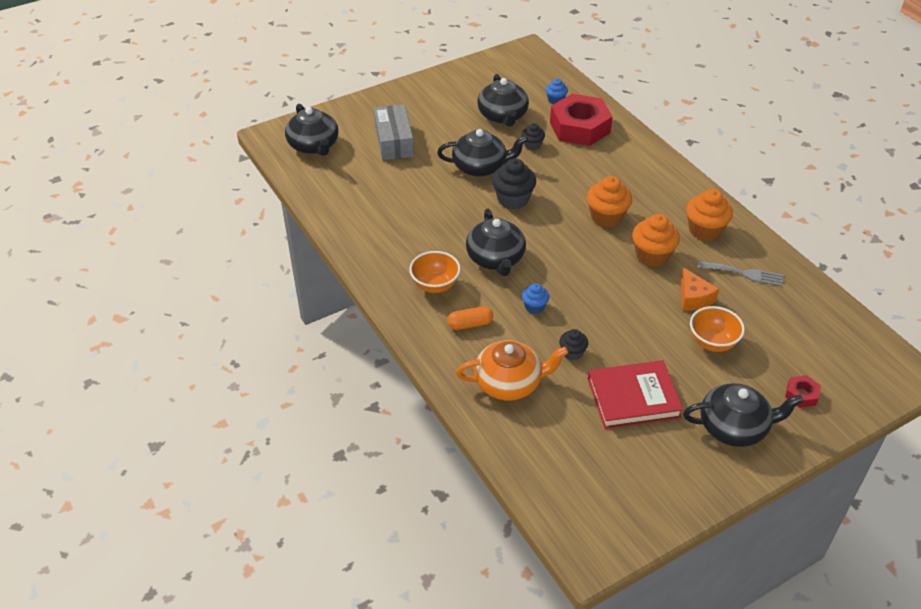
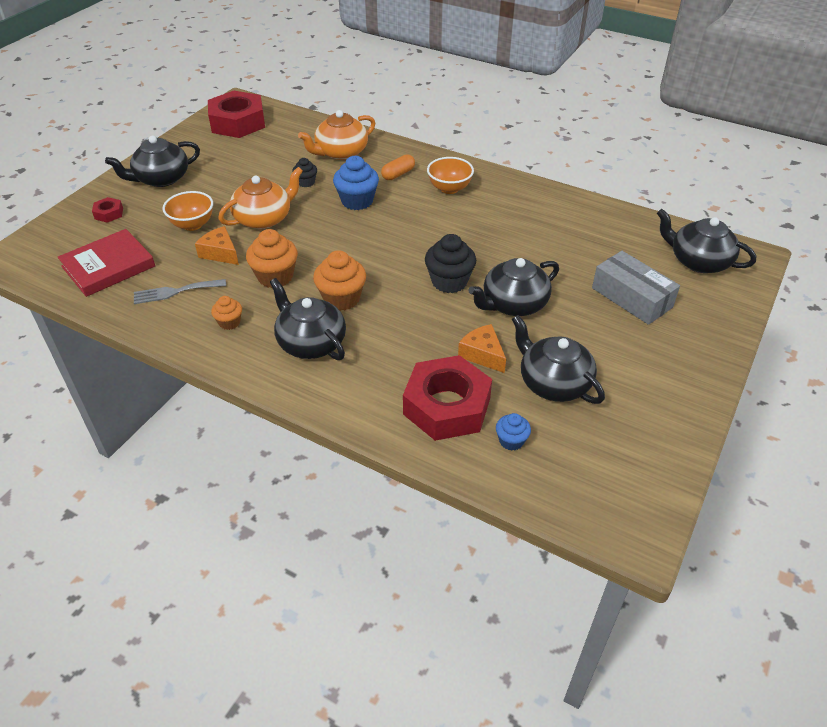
camera: 150 degrees right, 0 degrees up
(495, 259) = (418, 224): black teapot -> black teapot (311, 342)
(532, 145) = (482, 354): black cupcake -> orange cheese
(534, 306) = (357, 201): blue cupcake -> blue cupcake, size x1.77
(608, 499) = (238, 122): none -> red nut
(633, 398) = (244, 172): red book -> red book (108, 266)
(637, 322) = (264, 218): none -> orange teapot
(704, 230) = (229, 322): orange cupcake -> orange cupcake, size x0.56

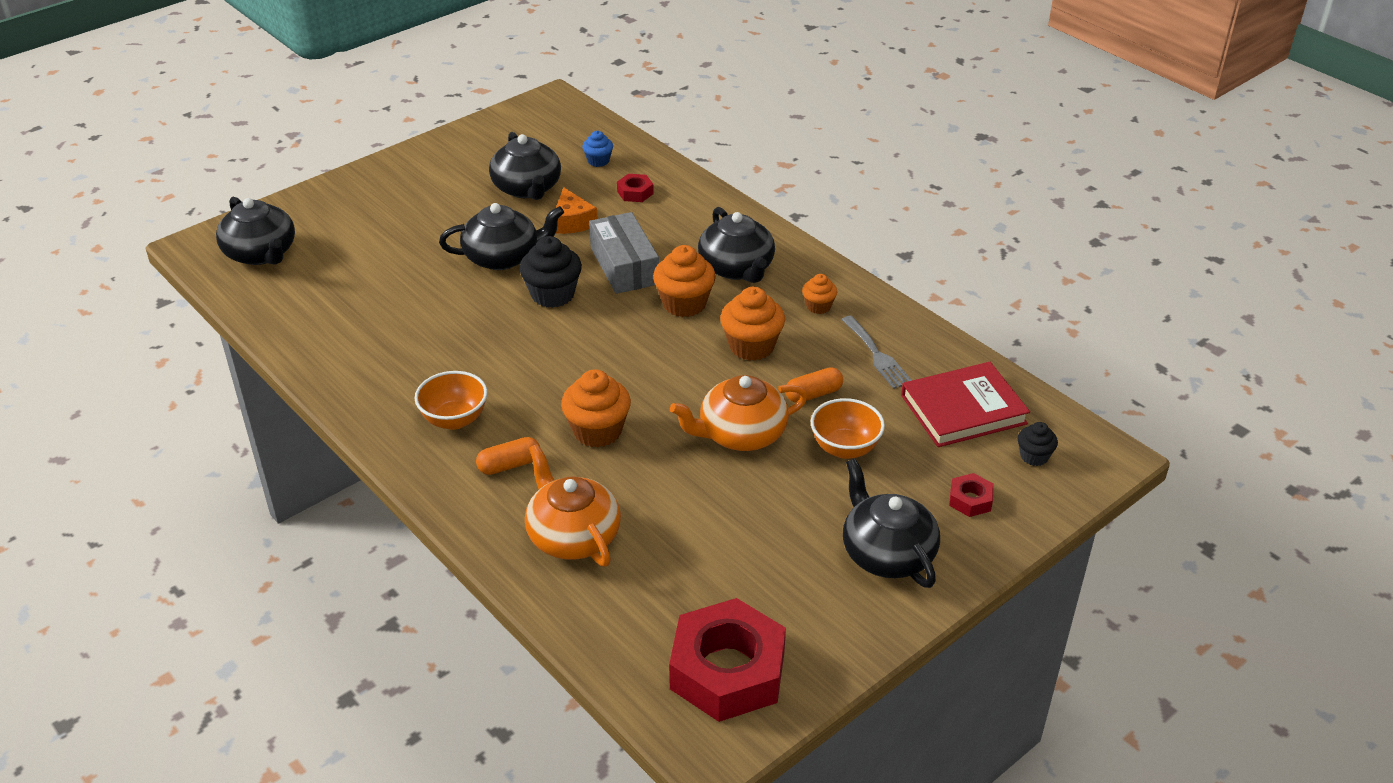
camera: 160 degrees left, 5 degrees down
(161, 179) = (887, 553): black teapot -> black teapot turned 105 degrees counterclockwise
(175, 292) = (877, 355): grey fork -> grey fork turned 60 degrees clockwise
(220, 253) = (813, 394): orange cheese -> orange capsule
(306, 182) = (656, 485): black cupcake -> black cupcake (1034, 456)
(340, 152) = (573, 536): orange teapot -> orange teapot turned 105 degrees counterclockwise
(357, 201) = (597, 431): blue cupcake -> orange cupcake
(446, 406) = (635, 192): red nut -> red nut, size x0.43
(631, 297) = (377, 236): grey box -> grey box (624, 266)

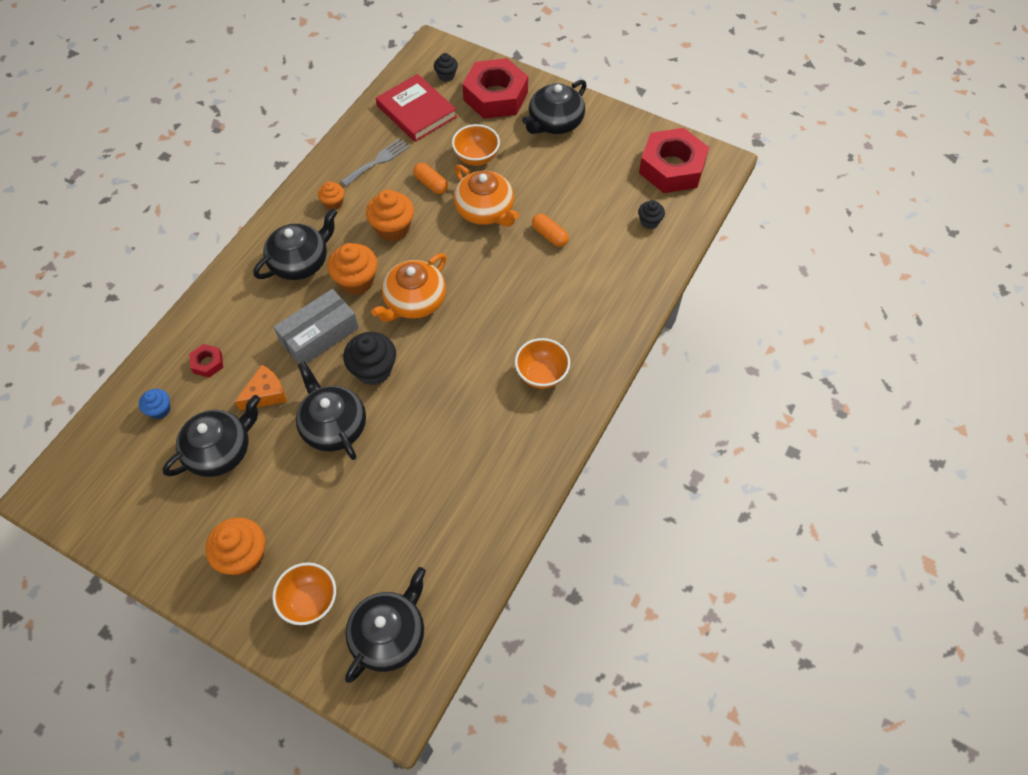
camera: 110 degrees left, 20 degrees up
(333, 216) = (310, 601): none -> orange bowl
(509, 465) = (570, 323): orange capsule -> orange capsule (549, 235)
(573, 536) = (614, 267): orange teapot -> orange teapot (414, 301)
(597, 431) = (516, 286): orange cupcake -> orange cupcake (244, 556)
(631, 602) = (649, 222): none -> black cupcake
(970, 500) = (495, 96): red nut -> red nut, size x2.32

